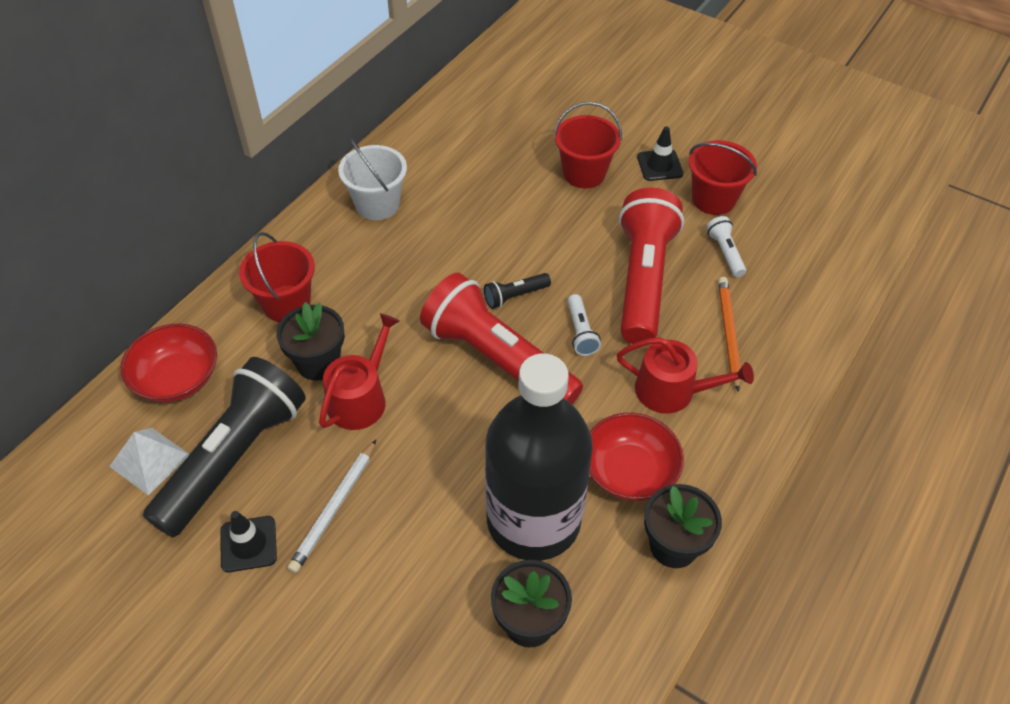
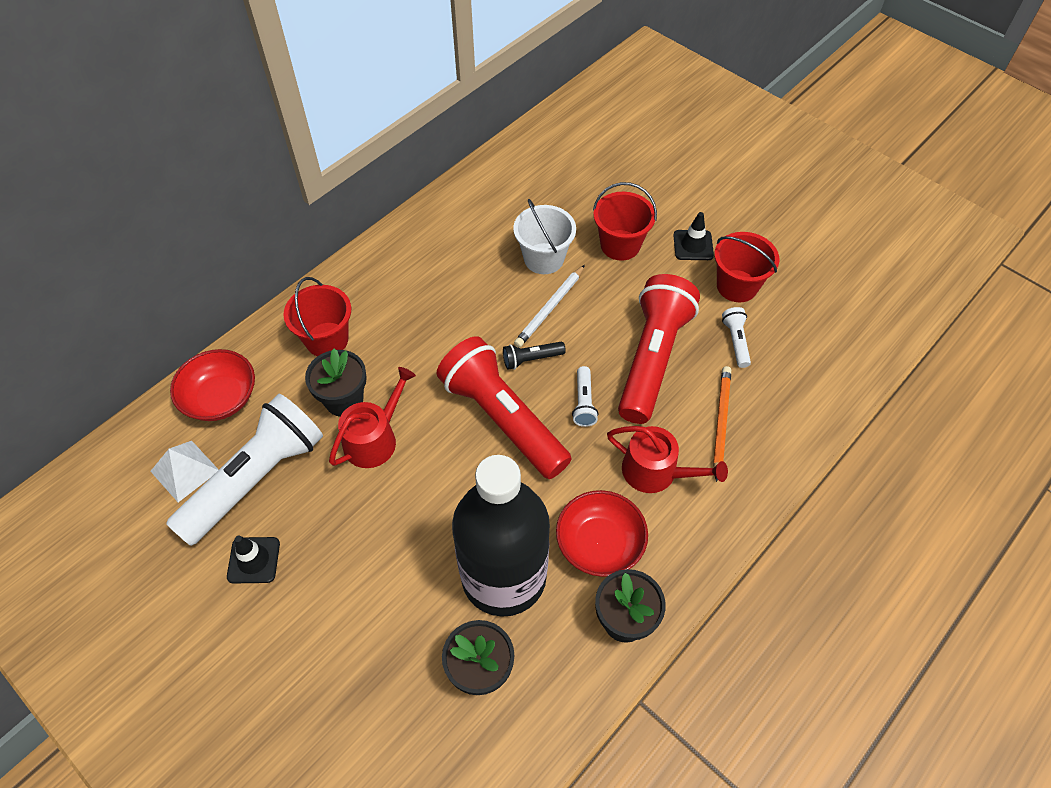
camera: 10 degrees right, 5 degrees up
(234, 458) = (255, 479): black flashlight -> white flashlight
(334, 508) = (332, 538): white pencil -> white pencil (550, 308)
(377, 204) = (425, 253): white bucket -> white bucket (543, 258)

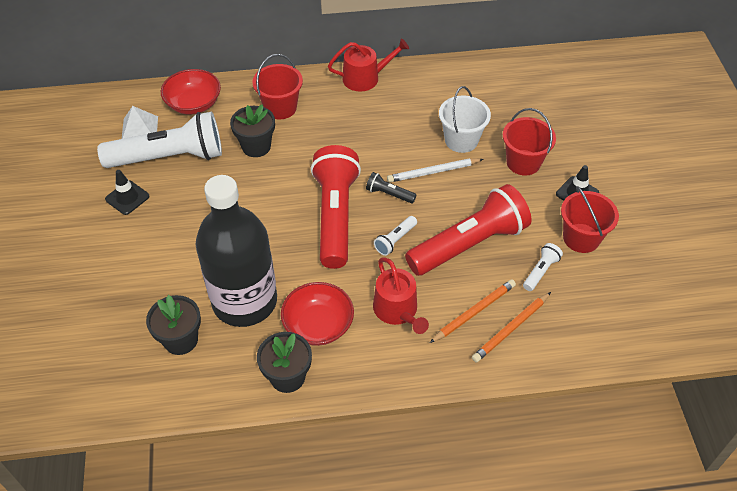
camera: 40 degrees right, 5 degrees down
(374, 439) = (251, 178): red watering can -> red watering can (365, 78)
(765, 414) = (511, 329): none -> orange pencil

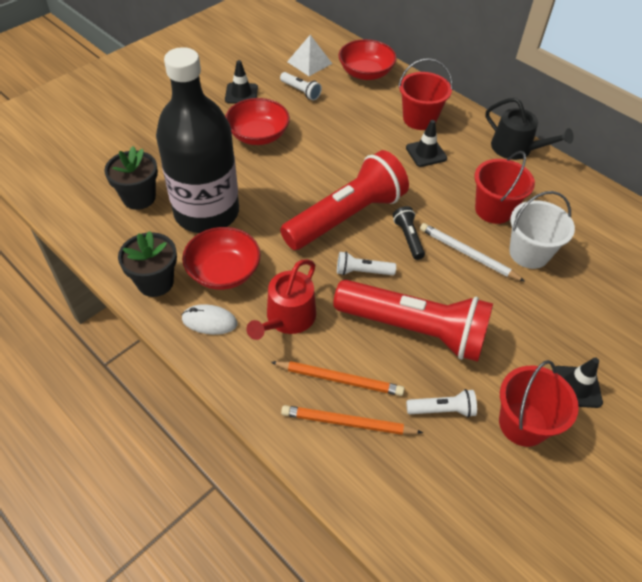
camera: 50 degrees right, 0 degrees up
(169, 157) = (301, 91): white flashlight -> white flashlight, size x0.41
(191, 216) = (258, 135): none -> red bowl
(256, 146) = (364, 129): black flower pot -> none
(319, 128) = (426, 153): none -> black traffic cone
(358, 361) = (209, 321): none -> white mouse
(365, 78) = (516, 148): red watering can -> black watering can
(523, 162) = (561, 317): red bucket -> red bucket (493, 210)

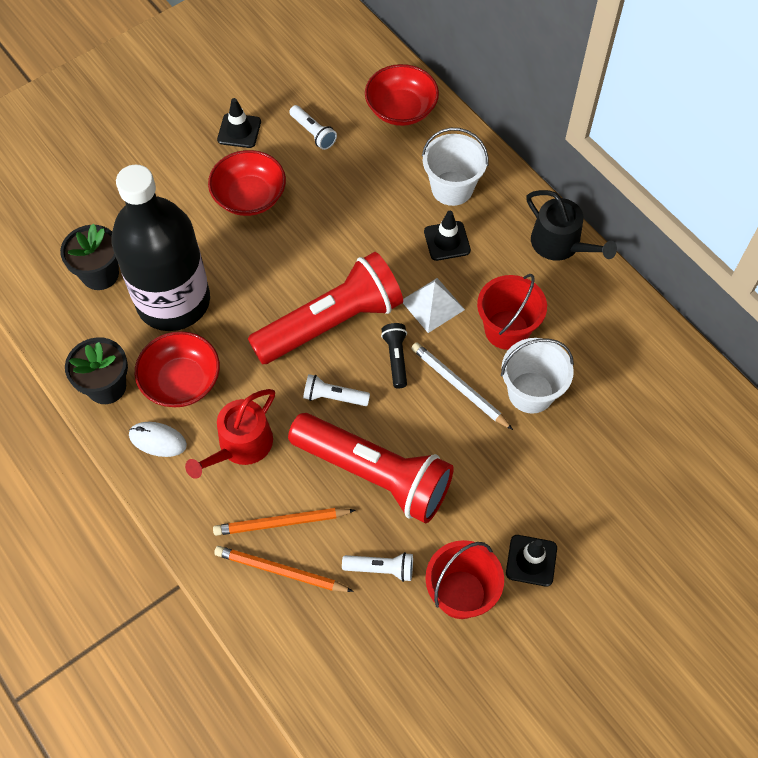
camera: 10 degrees right, 10 degrees up
(309, 62) = (333, 86): white pyramid -> white pyramid (432, 305)
(339, 379) = (281, 522): orange pencil -> orange pencil turned 150 degrees clockwise
(419, 119) = (452, 188): red bucket -> white bucket

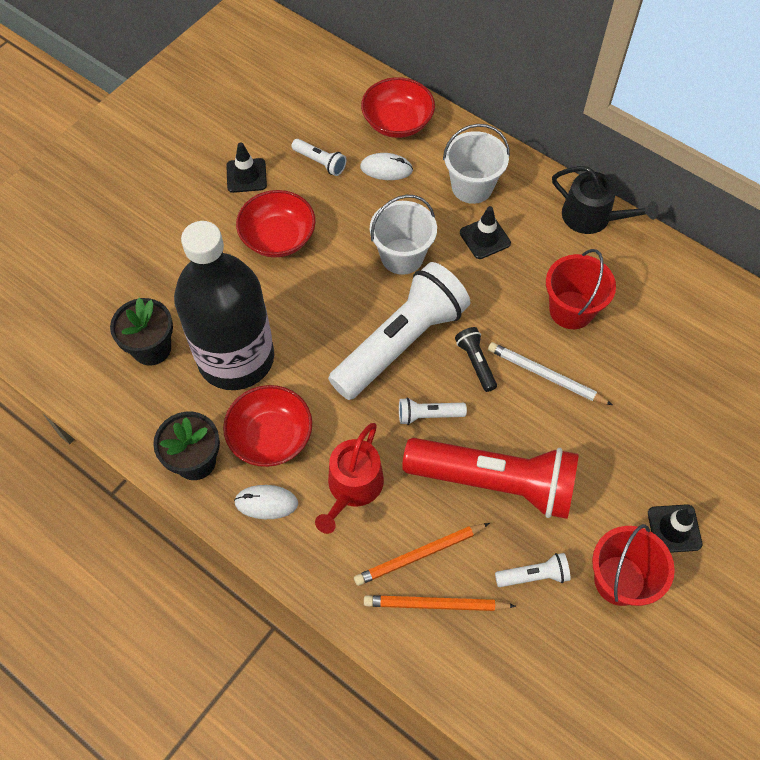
camera: 15 degrees left, 0 degrees up
(330, 323) = (400, 343): red flashlight -> white flashlight
(374, 153) = (386, 169): none -> white mouse
(432, 305) = (492, 302): white pyramid -> none
(530, 392) = (615, 365): white bucket -> white bucket (402, 256)

